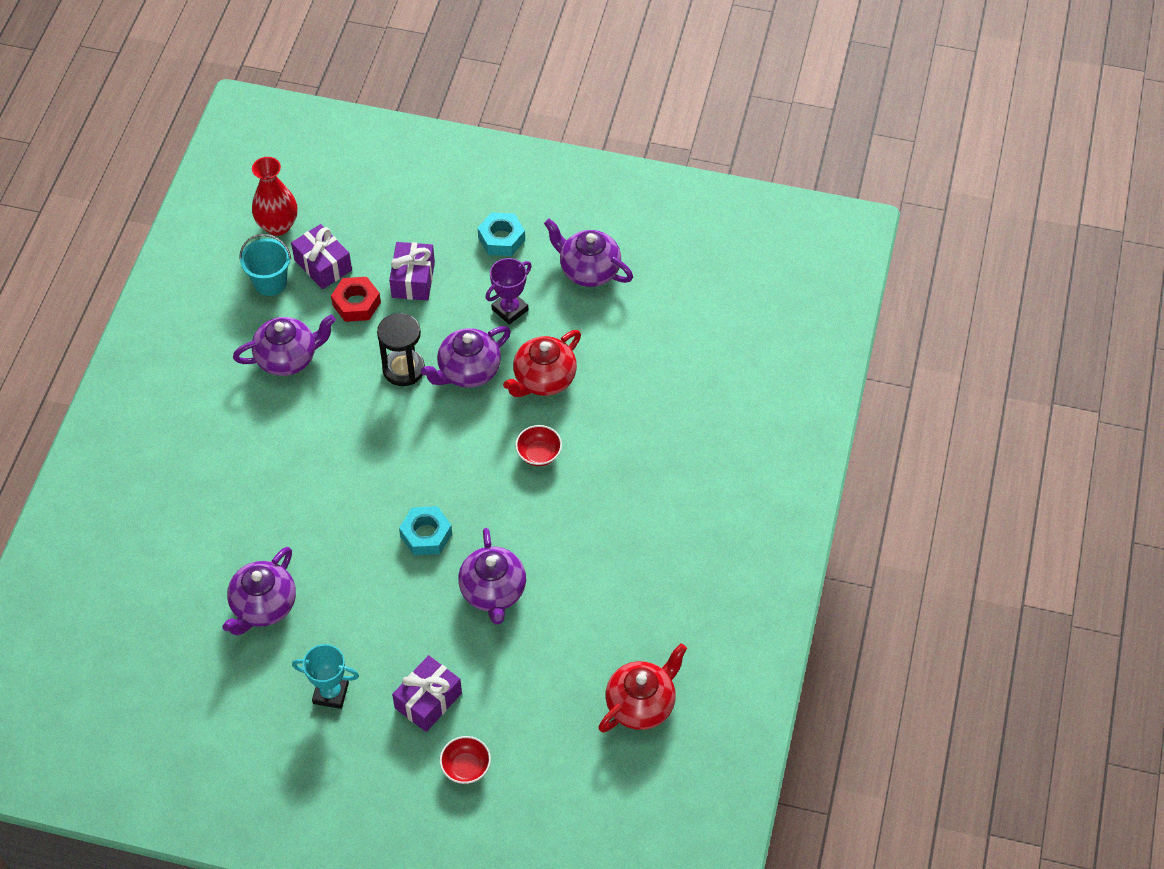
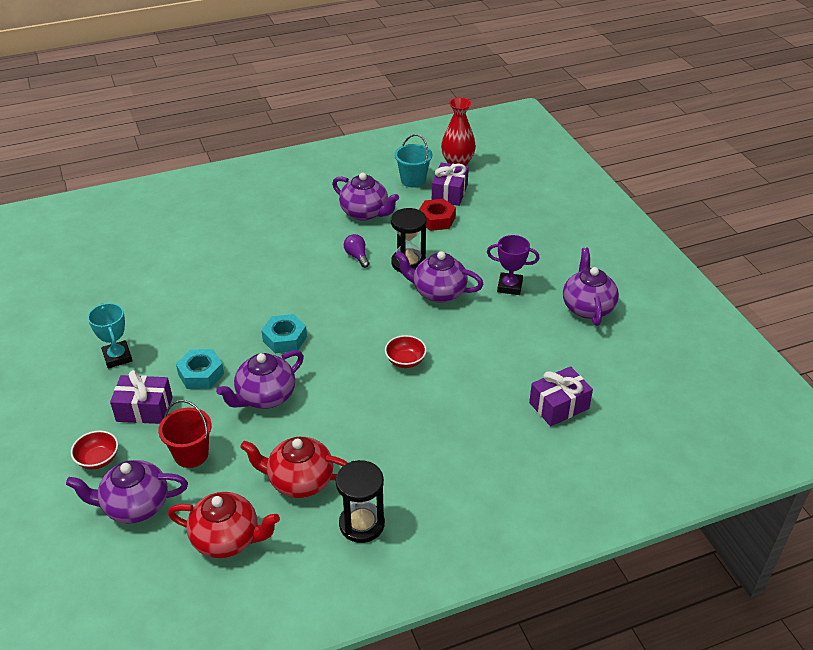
camera: 55 degrees right, 15 degrees down
(263, 606) = (166, 293): purple teapot -> purple teapot (135, 506)
(354, 406) = (357, 256): none -> purple light bulb
(413, 280) = (482, 233): purple gift -> purple gift (559, 406)
(501, 239) = (561, 254): turquoise nut -> turquoise nut (201, 374)
(520, 687) = (191, 454): none -> red bucket
(543, 379) = (471, 331): red teapot -> red teapot (299, 481)
(700, 596) = (361, 524): none -> black hourglass

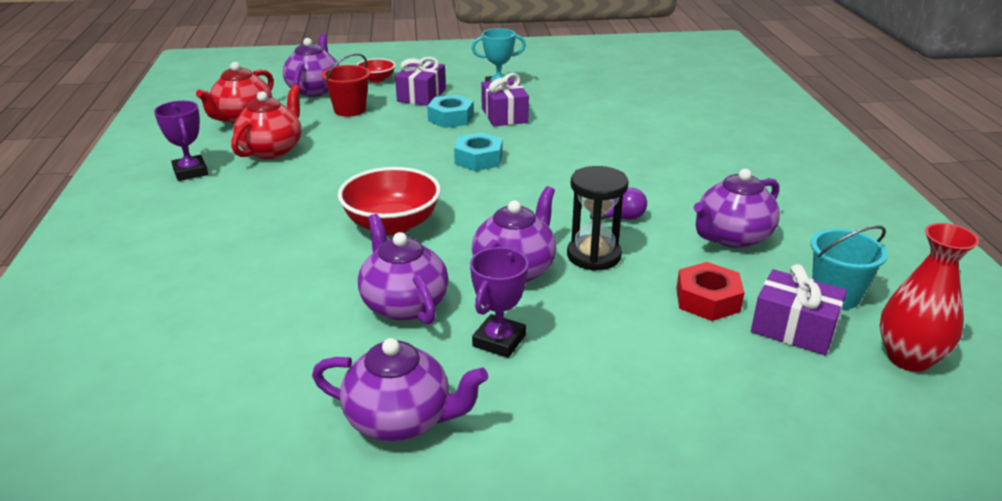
camera: 105 degrees right, 10 degrees down
(265, 396) = (396, 143): purple teapot -> purple teapot (404, 304)
(361, 524) = (190, 172): black hourglass -> purple trophy
(405, 361) = (392, 224): red bowl -> red bowl, size x1.83
(559, 406) = (216, 327): purple gift -> purple gift (504, 115)

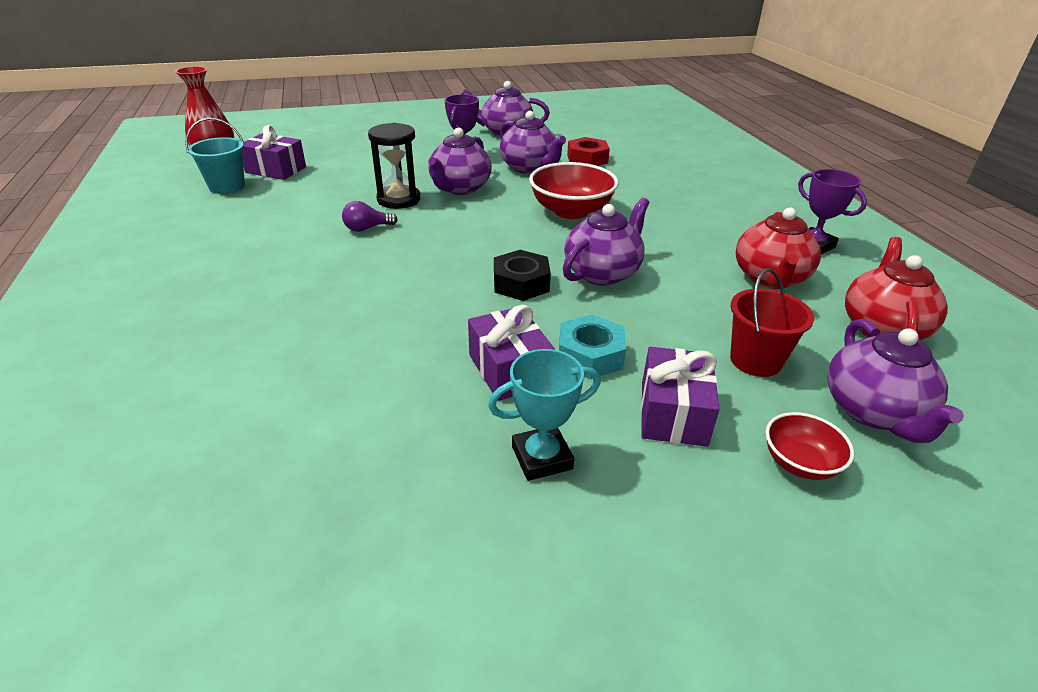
camera: 170 degrees right, 5 degrees up
(478, 159) = (521, 283): turquoise nut -> black nut
(707, 300) = (323, 180): red nut -> red nut (587, 159)
(732, 237) = (273, 219): purple teapot -> purple teapot (602, 273)

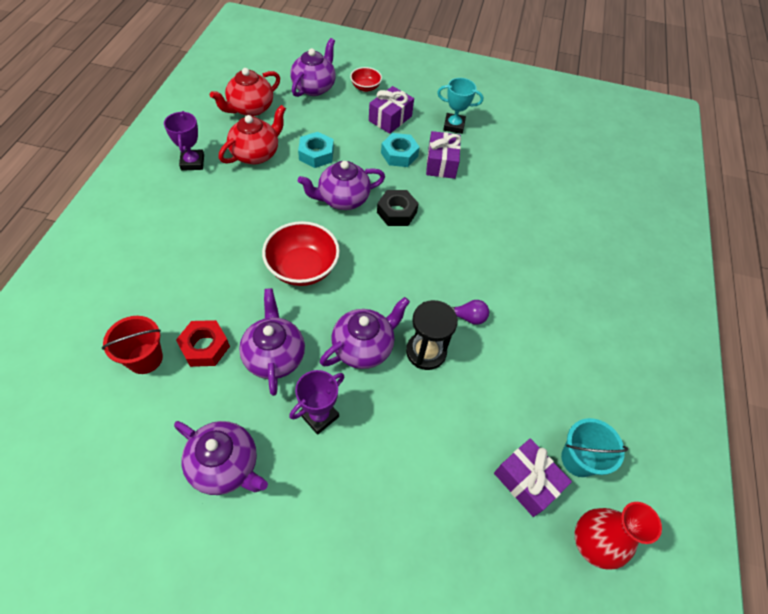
camera: 155 degrees left, 20 degrees up
(702, 307) = (316, 154): none -> turquoise nut
(755, 360) = (329, 121): red bucket -> red bucket (145, 358)

